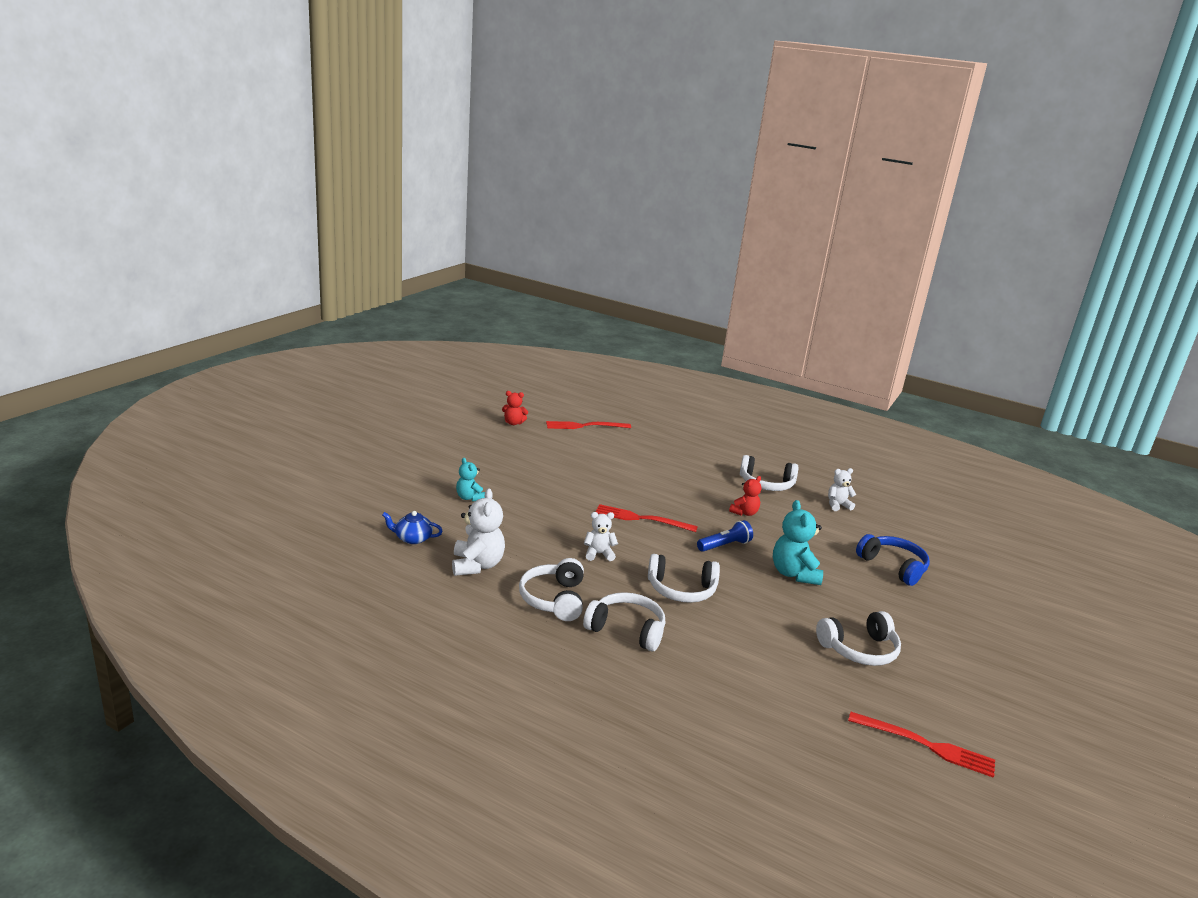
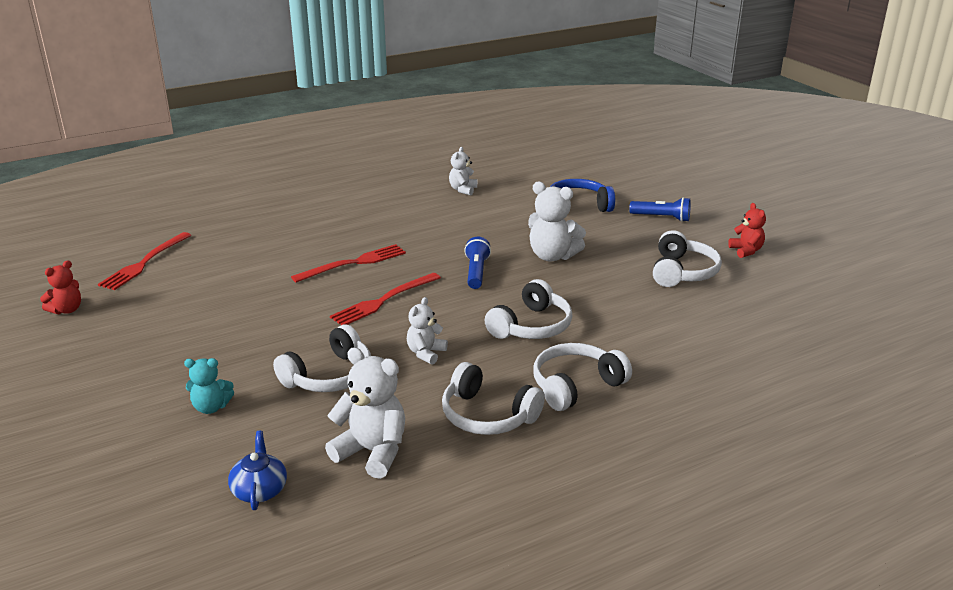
camera: 55 degrees left, 5 degrees up
(412, 538) = (259, 490): blue teapot -> blue teapot turned 135 degrees clockwise
(744, 513) = (430, 239): red teddy bear -> red teddy bear (746, 251)
(766, 484) = (391, 207): white headphones -> white headphones (329, 376)
(794, 574) = (552, 256): turquoise teddy bear -> white teddy bear
(926, 745) = (816, 296): red fork -> red fork (353, 263)
(942, 617) = (661, 218): none -> blue flashlight

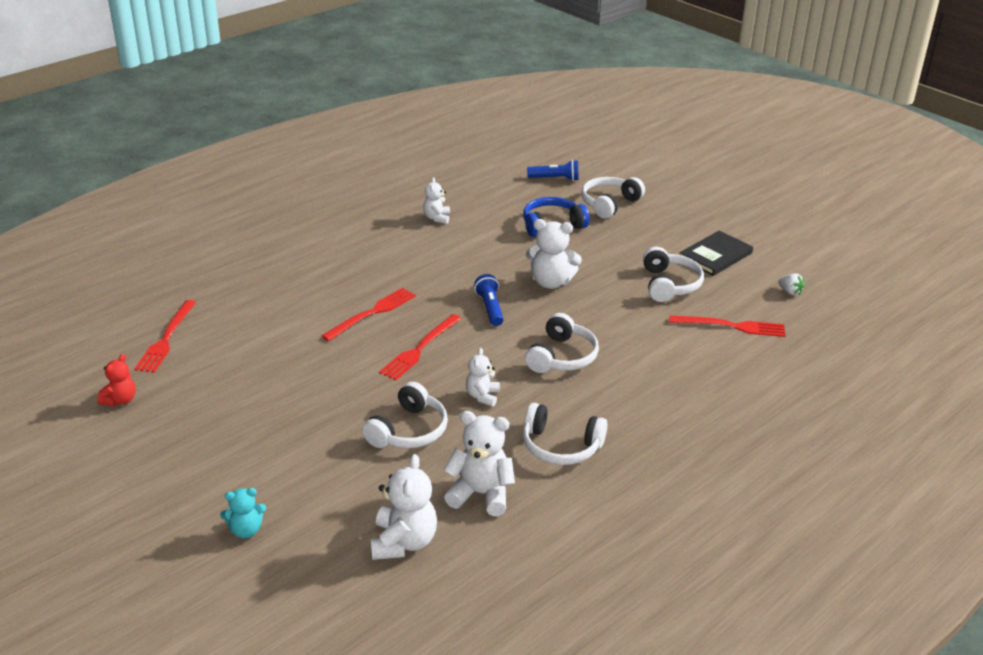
camera: 15 degrees left, 5 degrees up
(211, 407) = (319, 476): turquoise teddy bear -> turquoise teddy bear (246, 530)
(259, 490) = (403, 542): blue teapot -> white teddy bear
(576, 386) = (621, 408): white headphones -> white headphones (609, 204)
(661, 218) = (631, 229): blue flashlight -> blue flashlight (555, 179)
(739, 320) = (731, 326): none -> red fork
(746, 251) = (715, 256): red teddy bear -> black book
(821, 294) = (790, 292): none -> white strawberry

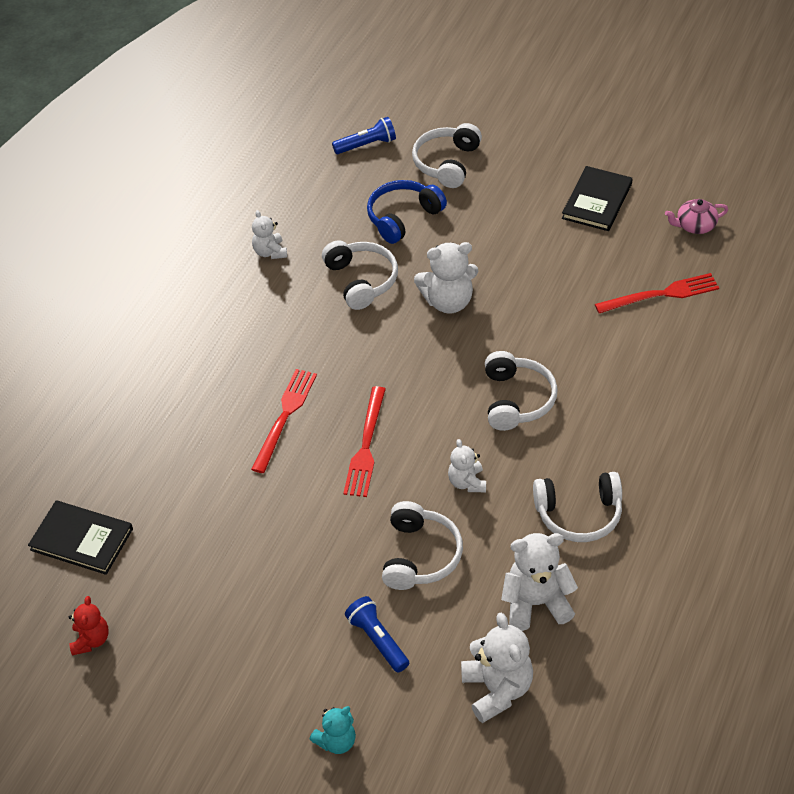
camera: 20 degrees left, 15 degrees up
(166, 339) = (82, 539): red fork -> black book
(490, 308) = (406, 362): blue flashlight -> blue flashlight (377, 640)
(669, 284) = (571, 260): white headphones -> white headphones (361, 280)
(790, 292) = (695, 225): white strawberry -> pink teapot

